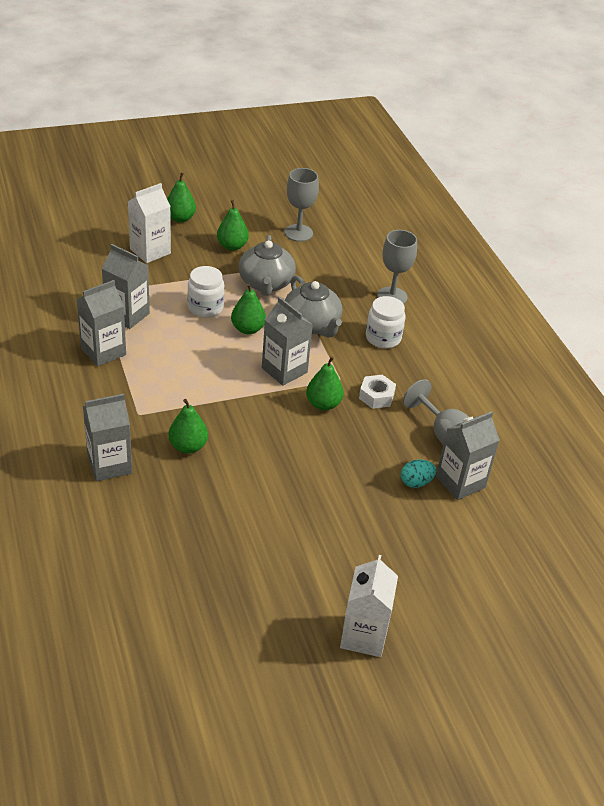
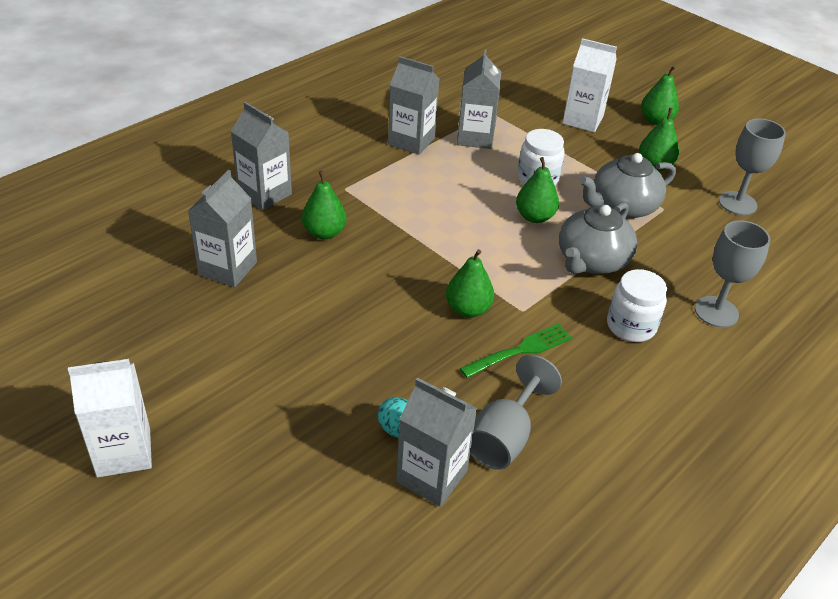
camera: 65 degrees right, 0 degrees up
(284, 370) = (495, 263): grey carton -> grey carton (227, 268)
(376, 396) = (521, 350): white nut -> green fork

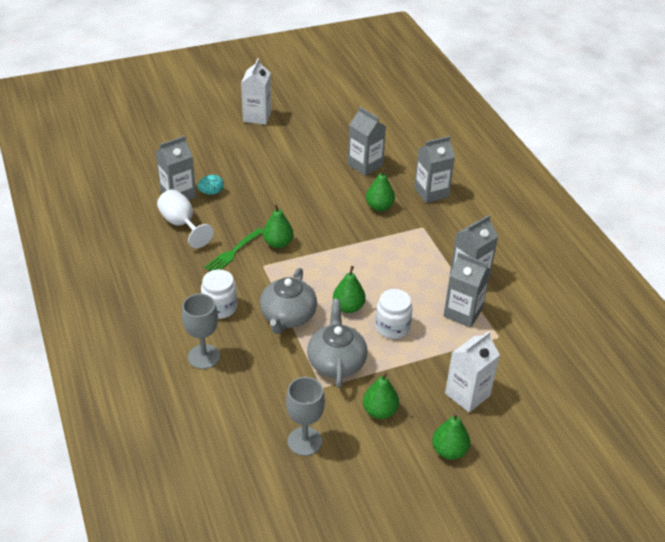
camera: 115 degrees right, 0 degrees up
(504, 437) = (181, 224): grey goblet -> white goblet
(521, 350) = (233, 252): green fork -> green fork turned 45 degrees clockwise
(591, 261) = (288, 316): grey teapot -> grey teapot turned 135 degrees counterclockwise

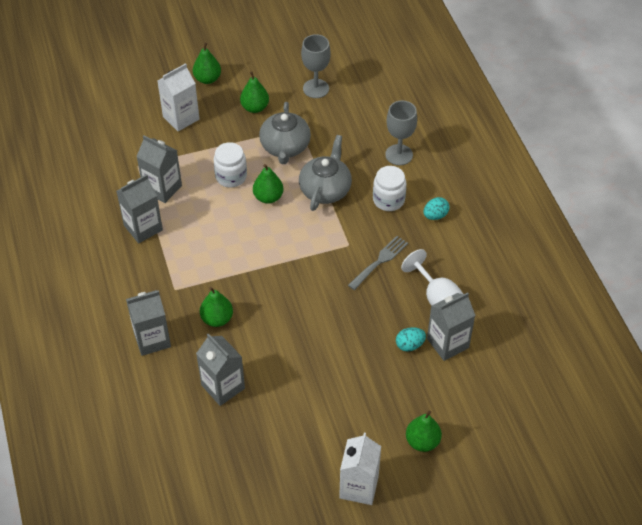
camera: 175 degrees left, 10 degrees up
(172, 294) = (435, 215): none -> turquoise egg
(233, 252) = (379, 261): green fork -> grey fork
(278, 243) = (333, 271): green pear -> green pear (422, 441)

